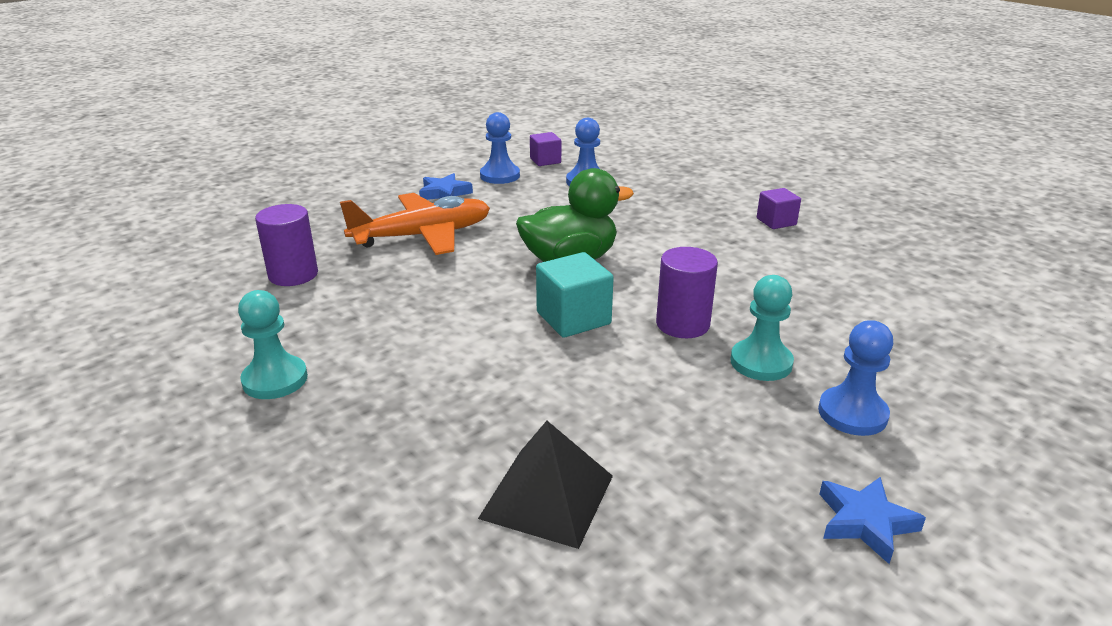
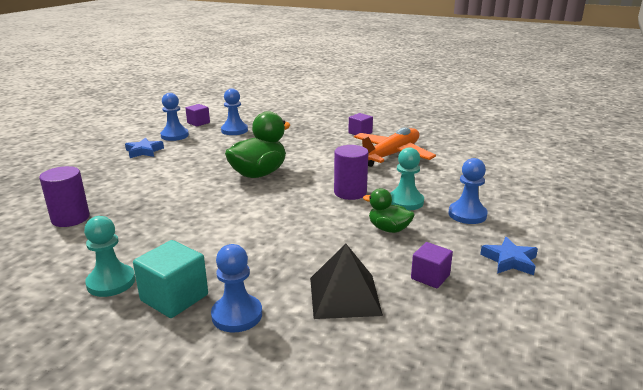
camera: 25 degrees left, 5 degrees down
(384, 477) = (237, 315): none -> blue pawn
(423, 236) = (149, 178): orange plane -> orange plane (391, 155)
(573, 318) = (285, 203): turquoise cube -> turquoise cube (174, 298)
(697, 404) = (388, 229): none -> green duck
(702, 508) = (430, 277): none -> purple cube

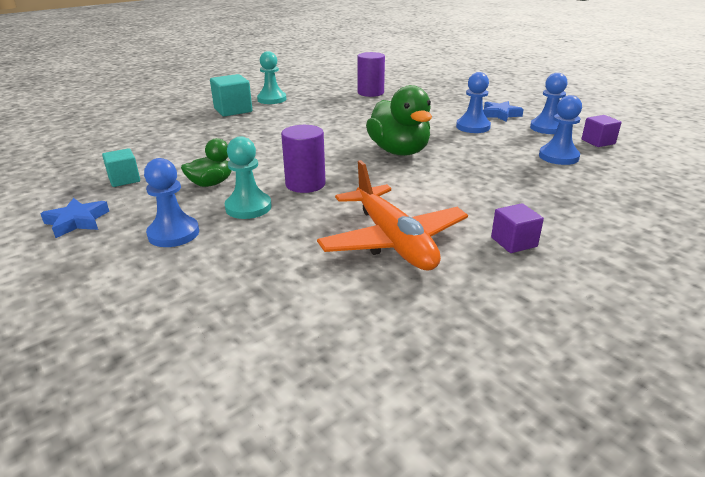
camera: 115 degrees right, 5 degrees up
(237, 315) = (192, 121): blue pawn -> blue pawn (473, 127)
(344, 296) = (158, 148): black pyramid -> none
(430, 277) = (124, 179): purple cube -> turquoise cube

